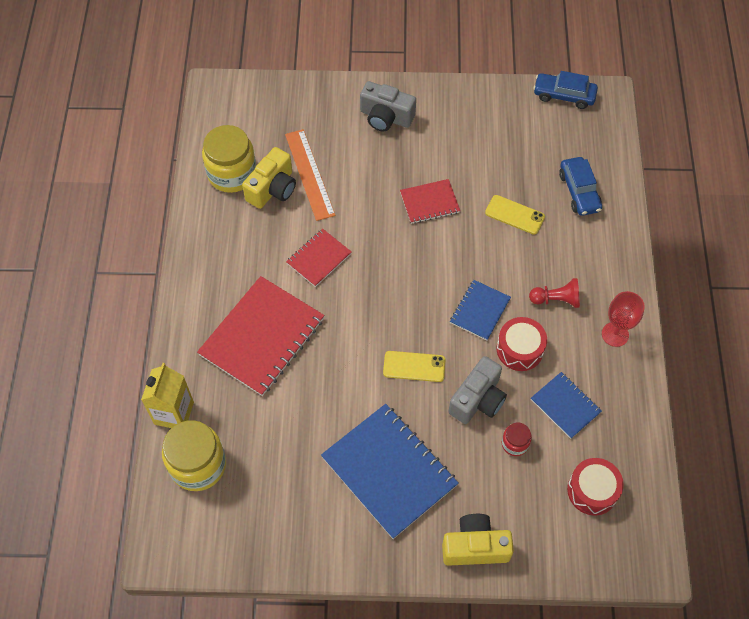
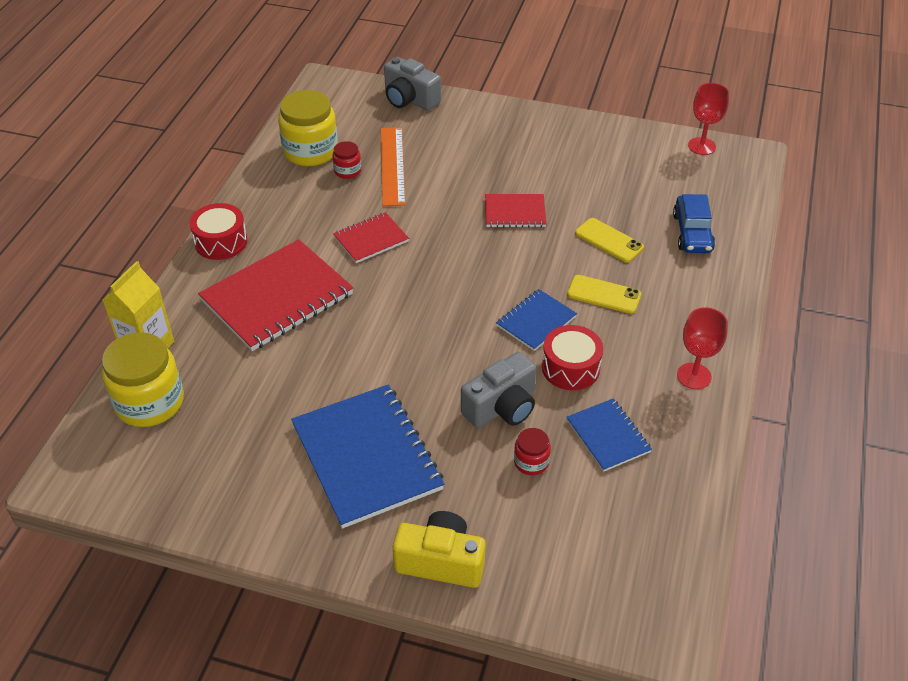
camera: 15 degrees right, 15 degrees down
(273, 189) = (347, 171): yellow camera -> red jar
(386, 117) = (495, 132): grey camera -> grey camera (409, 99)
(414, 366) = (438, 359): yellow phone -> yellow phone (604, 294)
(556, 299) = (631, 328): red pawn -> none
(564, 95) = (701, 146): blue car -> red goblet
(592, 491) = (613, 534): red drum -> red drum (221, 242)

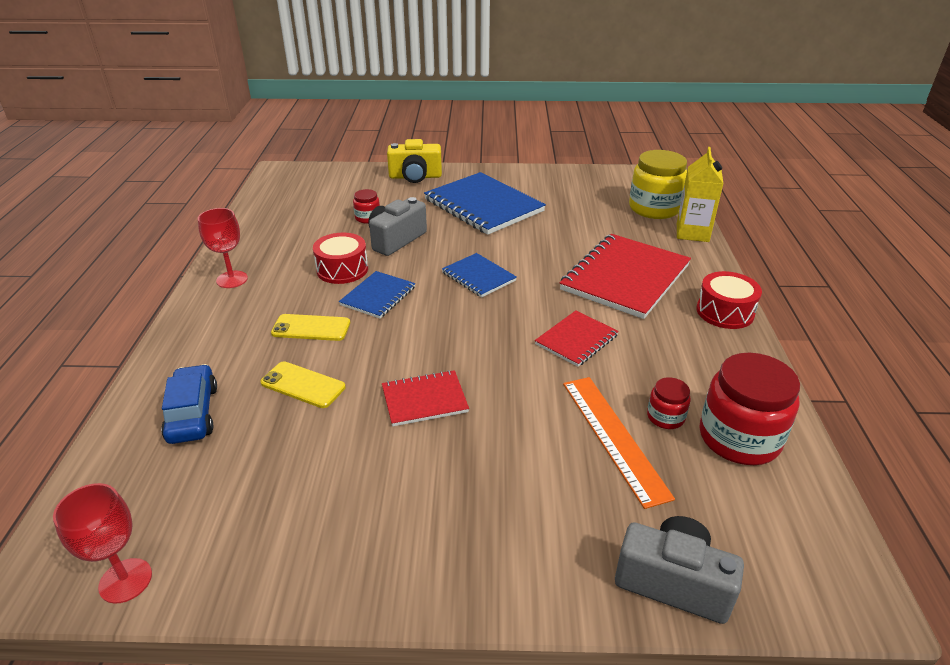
camera: 165 degrees right, 10 degrees down
(310, 151) = (739, 438): yellow jar -> red jar
(608, 436) = (311, 236): blue notebook -> blue notebook (478, 276)

